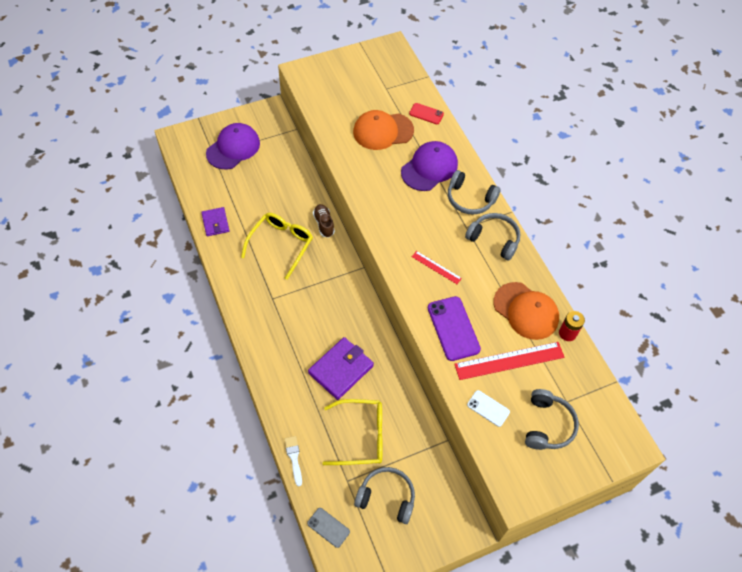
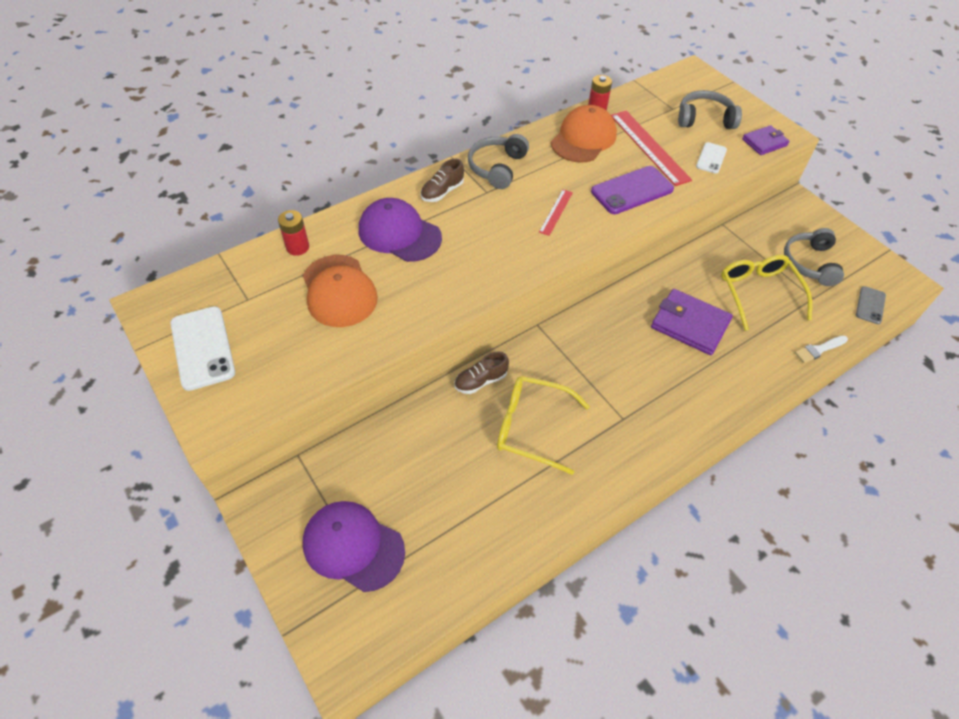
camera: 100 degrees left, 5 degrees down
(215, 223) = (518, 531): purple wallet -> purple wallet (764, 142)
(353, 68) = (202, 348): none -> white phone
(426, 114) = (297, 247): red phone -> red battery
(470, 199) = (442, 192): grey headphones -> brown shoe

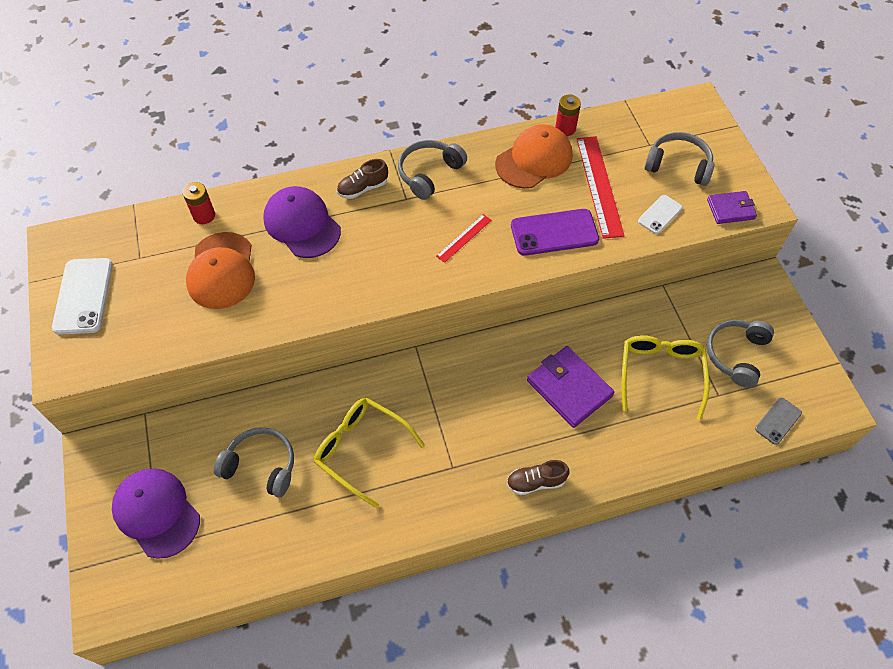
camera: 20 degrees right, 5 degrees up
(441, 470) = (261, 466): none -> grey headphones
(480, 381) = (335, 389): brown shoe -> brown shoe (535, 482)
(819, 349) = (692, 454): white brush -> none

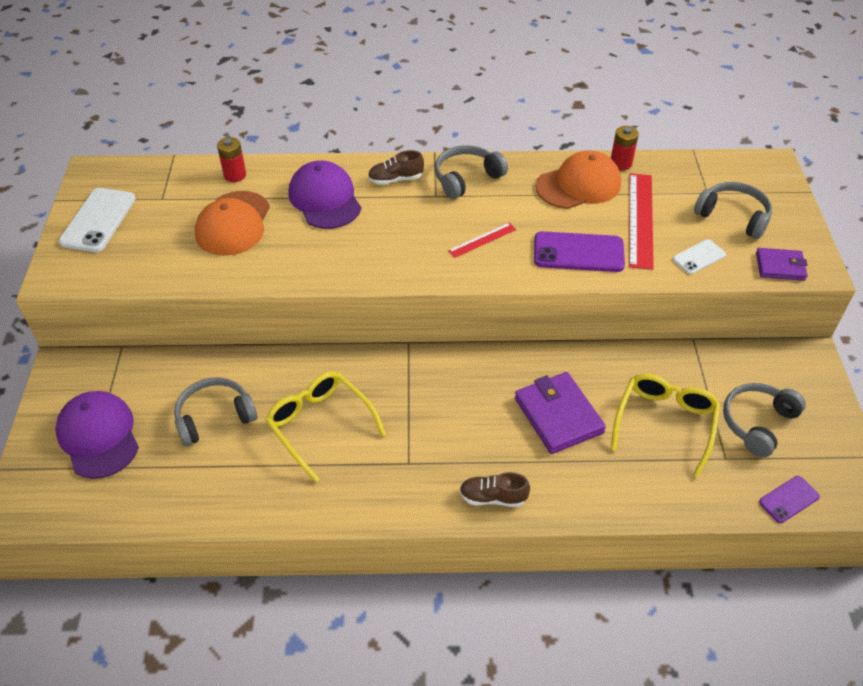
camera: 15 degrees right, 10 degrees down
(261, 466) = (215, 417): grey headphones -> grey headphones turned 60 degrees counterclockwise
(778, 421) = (789, 499): grey phone -> purple phone

